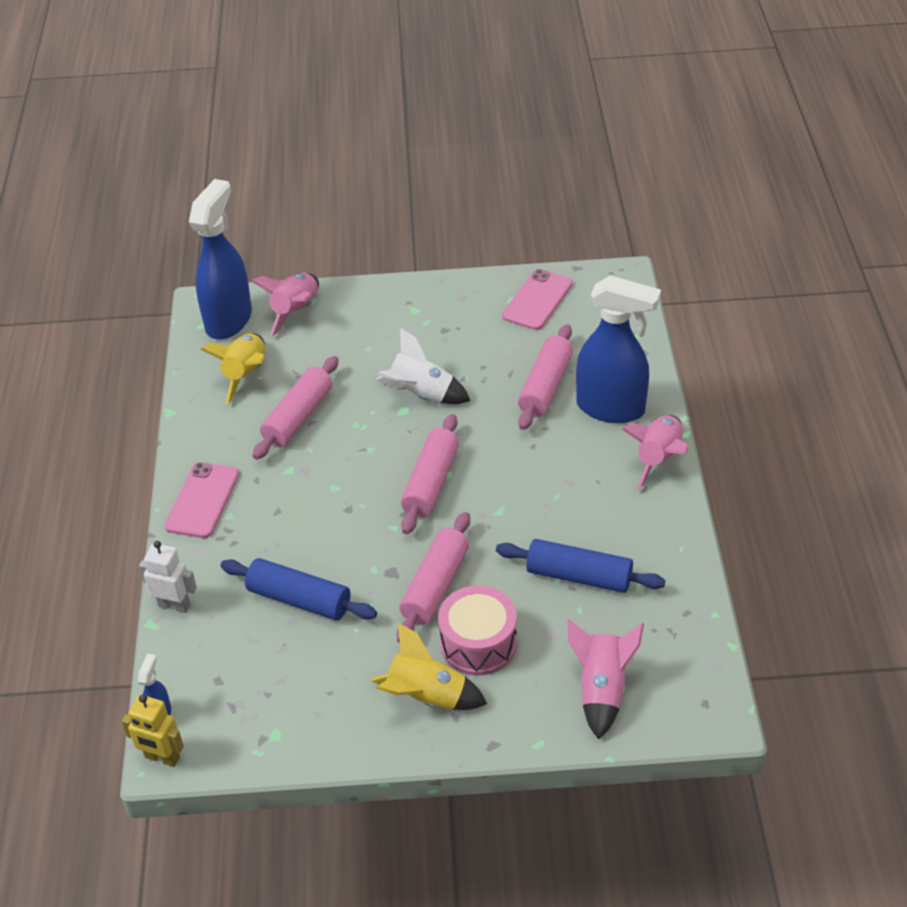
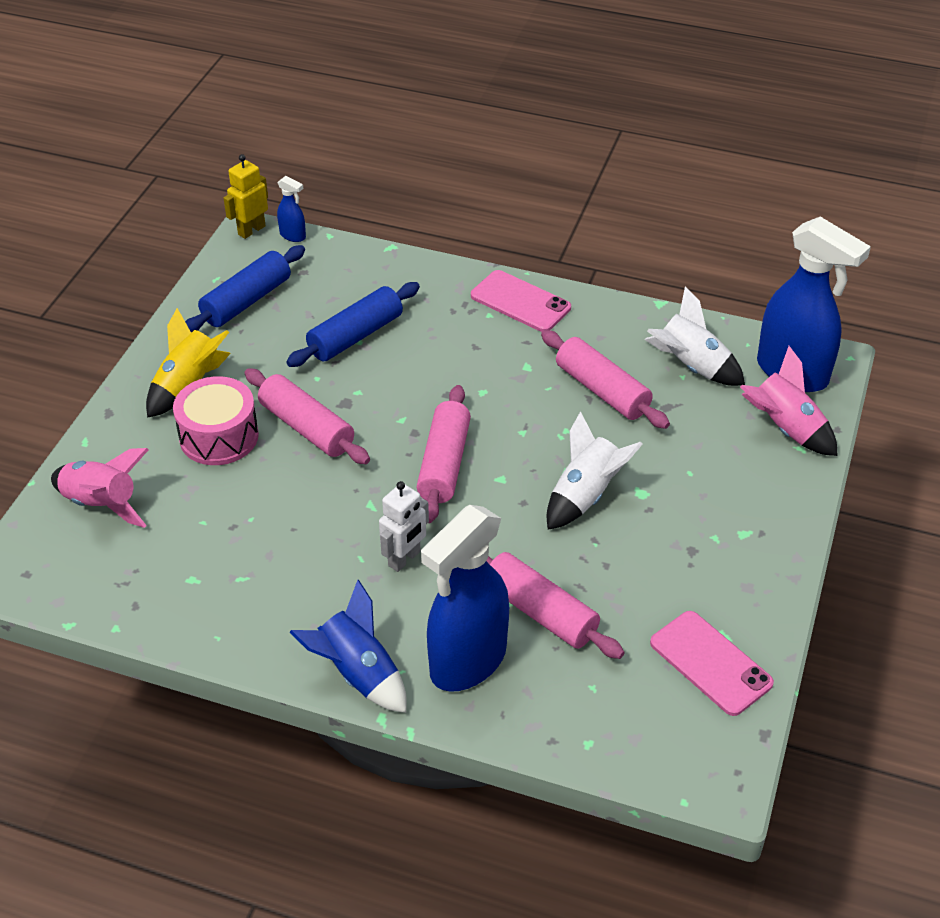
camera: 110 degrees right, 0 degrees up
(174, 605) = (402, 263): white robot -> white robot (404, 559)
(246, 375) = (691, 367): yellow rocket -> white rocket
(430, 483) = (444, 464): pink rolling pin -> pink rolling pin turned 60 degrees clockwise
(579, 576) = (242, 537): blue rolling pin -> blue rolling pin (247, 301)
(658, 459) = (358, 674): pink rocket -> blue rocket

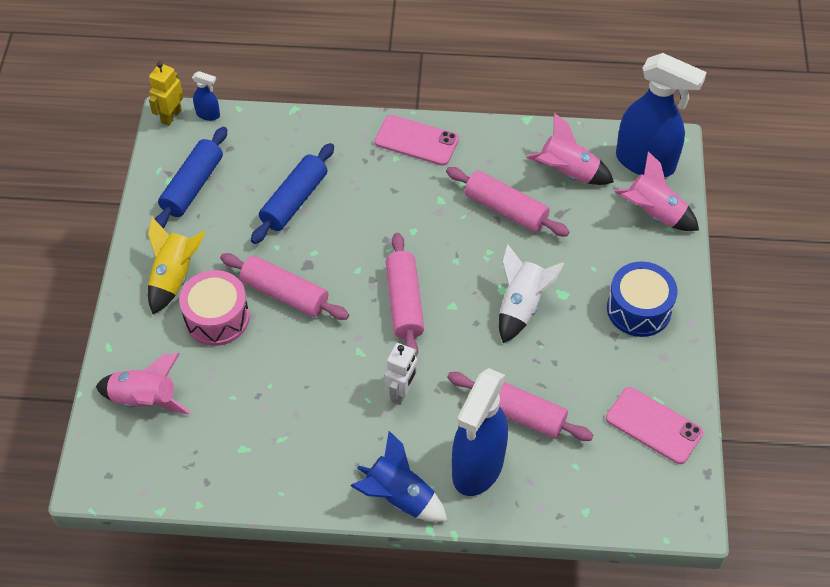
camera: 15 degrees left, 10 degrees up
(691, 367) = (567, 173): white rocket -> pink rocket
(733, 528) = (639, 309): none -> blue drum

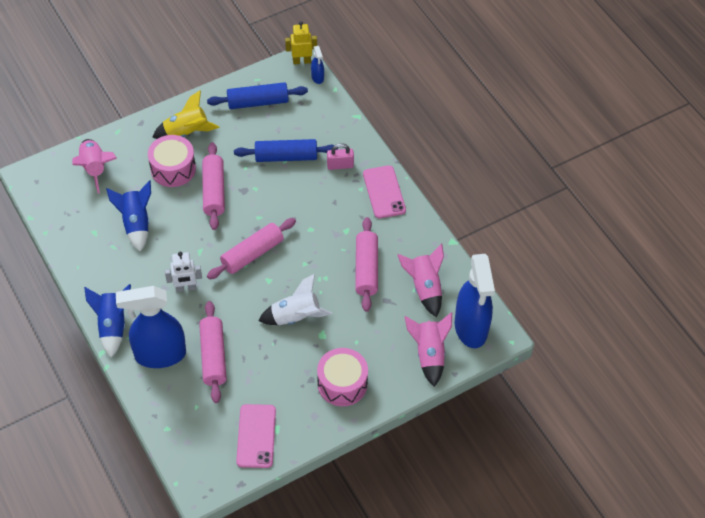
camera: 55 degrees right, 0 degrees up
(267, 397) = (136, 224): none -> blue rocket
(348, 159) = (340, 165): none -> pink padlock
(639, 309) = (342, 384): blue drum -> pink drum

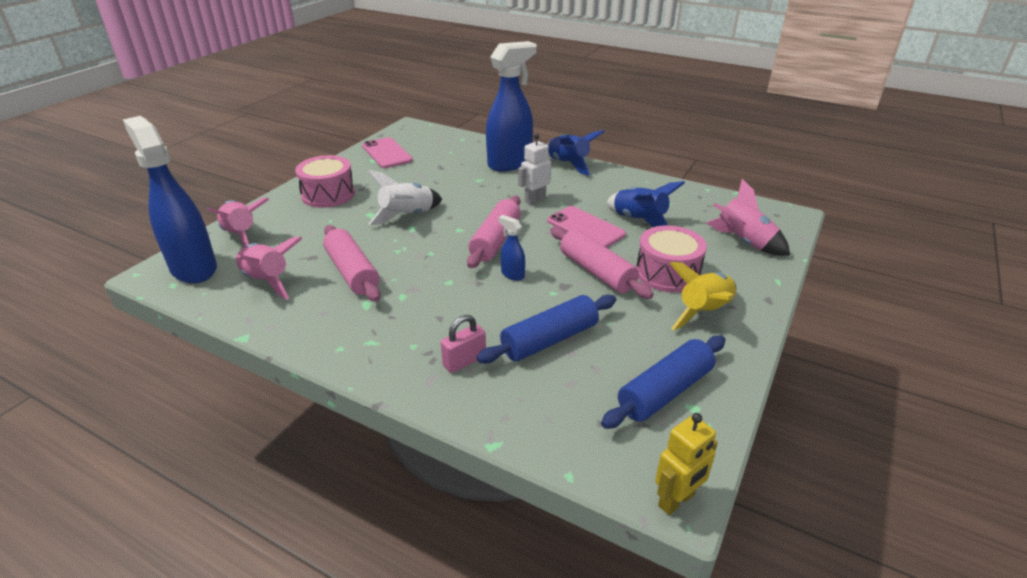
camera: 150 degrees right, 20 degrees down
(213, 356) = (463, 175): pink rolling pin -> none
(317, 78) = (618, 482): blue spray bottle -> blue spray bottle (512, 274)
(384, 192) = (375, 355): pink phone -> pink phone (585, 228)

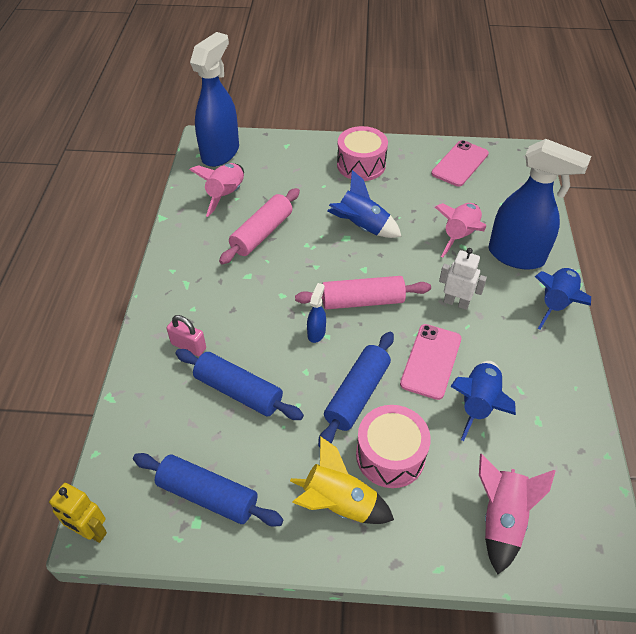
camera: 65 degrees right, 15 degrees up
(241, 236) = (272, 152): pink rocket -> pink rocket (460, 236)
(407, 216) = (362, 227): white rocket -> blue rocket
(597, 272) = (357, 394): pink rolling pin -> blue rolling pin

